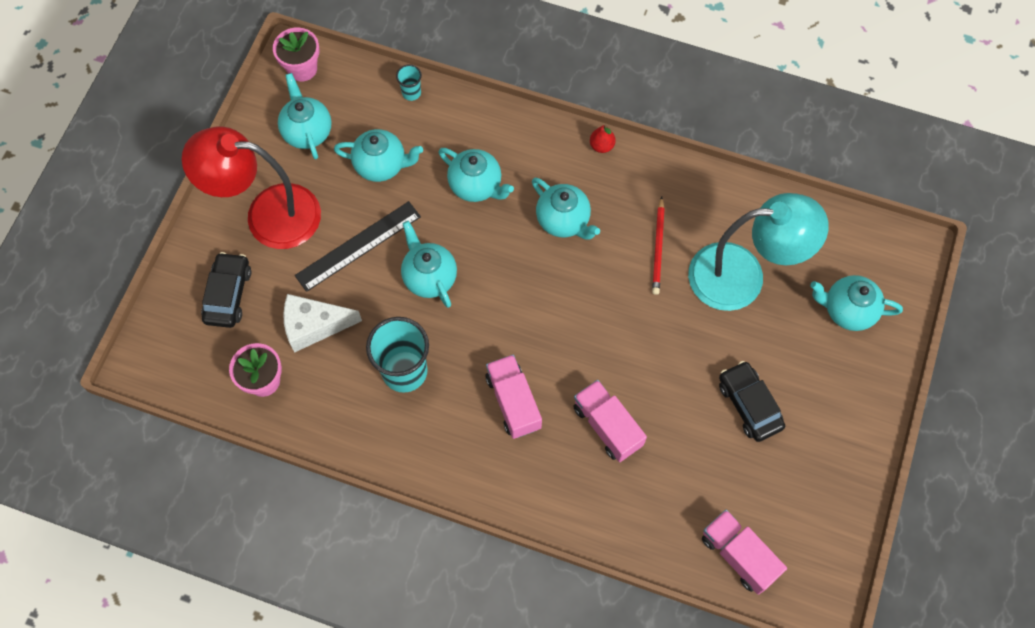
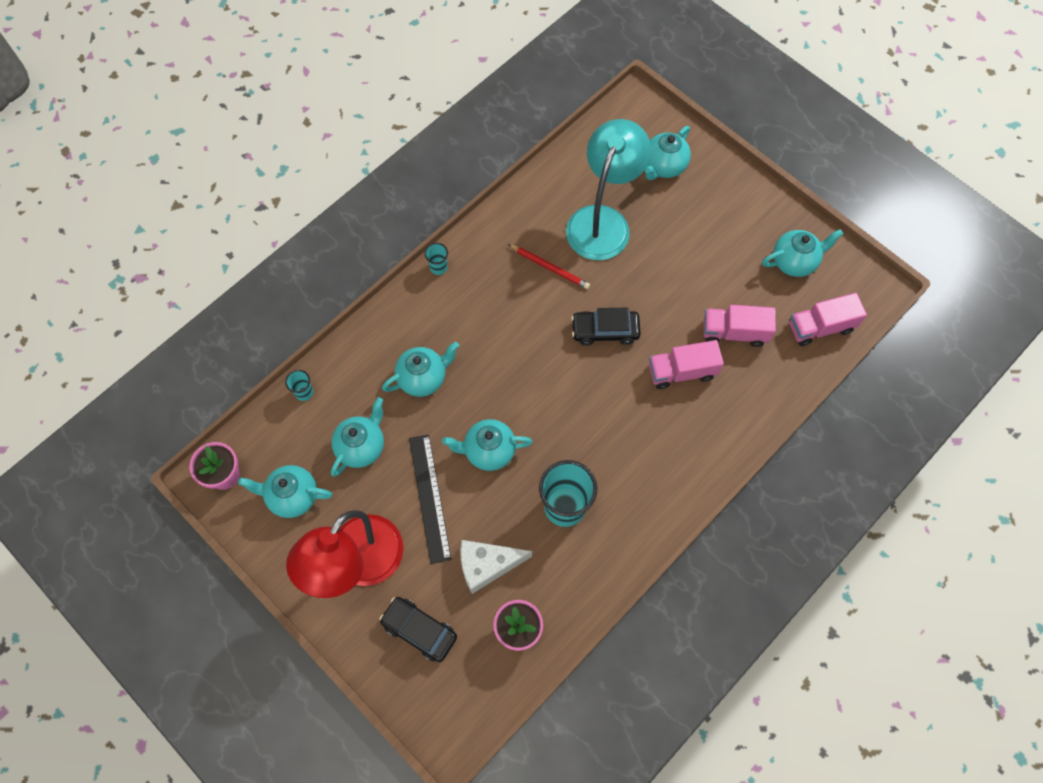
camera: 65 degrees left, 0 degrees up
(314, 326) = (487, 565): white cheese -> white cheese turned 60 degrees clockwise
(513, 402) = (630, 432): pink truck -> pink truck (734, 332)
(563, 220) = (490, 325): turquoise teapot -> turquoise teapot (794, 261)
(601, 146) = (438, 267): red pear -> turquoise cup
(749, 405) = (708, 265): black car -> black car (605, 331)

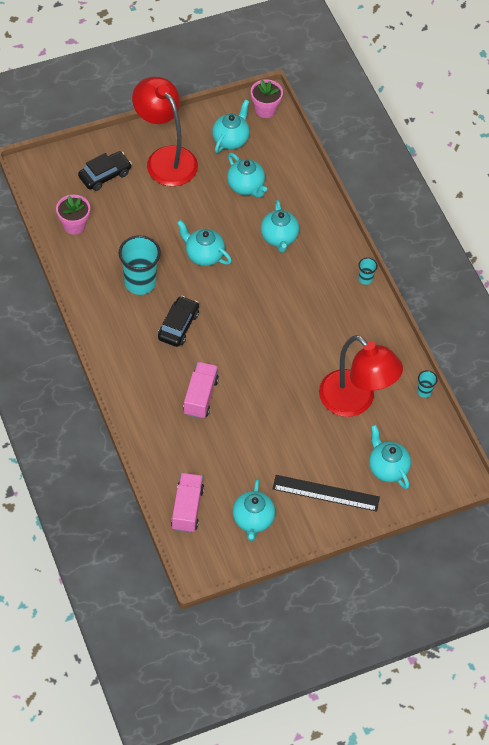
camera: 110 degrees right, 10 degrees down
(304, 392) = (303, 168): turquoise cup -> turquoise cup (424, 391)
(429, 497) = (189, 211): black ruler -> black ruler (326, 493)
(487, 565) = (125, 224): white cheese -> none
(488, 451) = (204, 255): turquoise teapot -> turquoise teapot turned 75 degrees counterclockwise
(550, 267) = (330, 349): red pencil -> none
(603, 221) = (355, 401): turquoise lamp -> red lamp
(605, 331) = (259, 362): black car -> black car (178, 326)
(734, 332) = (214, 446): pink truck -> none

